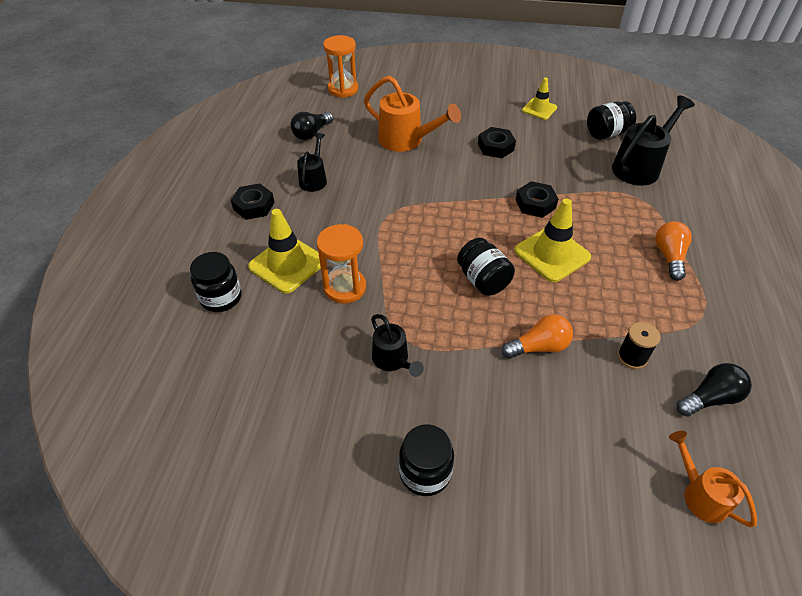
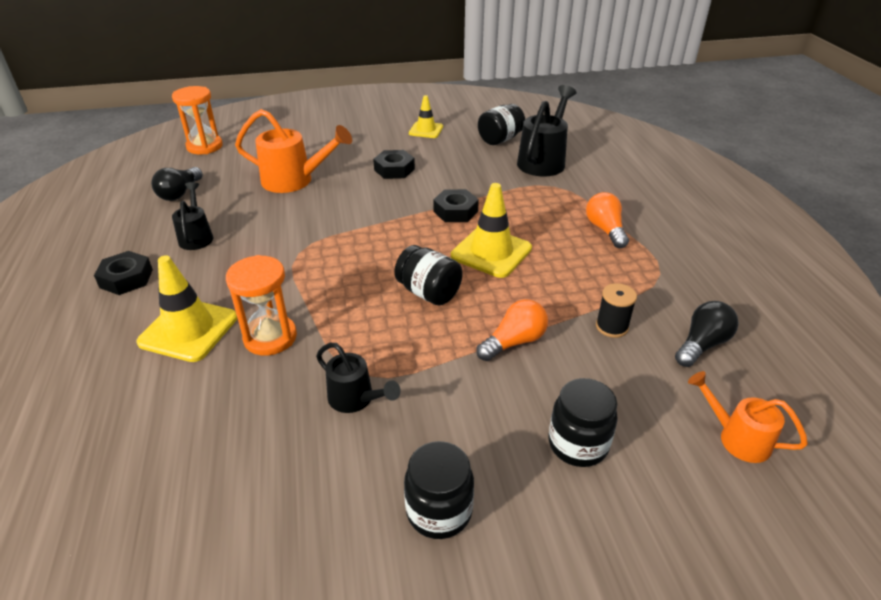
camera: 20 degrees left, 10 degrees down
(221, 298) = (108, 387): black jar -> black jar (578, 444)

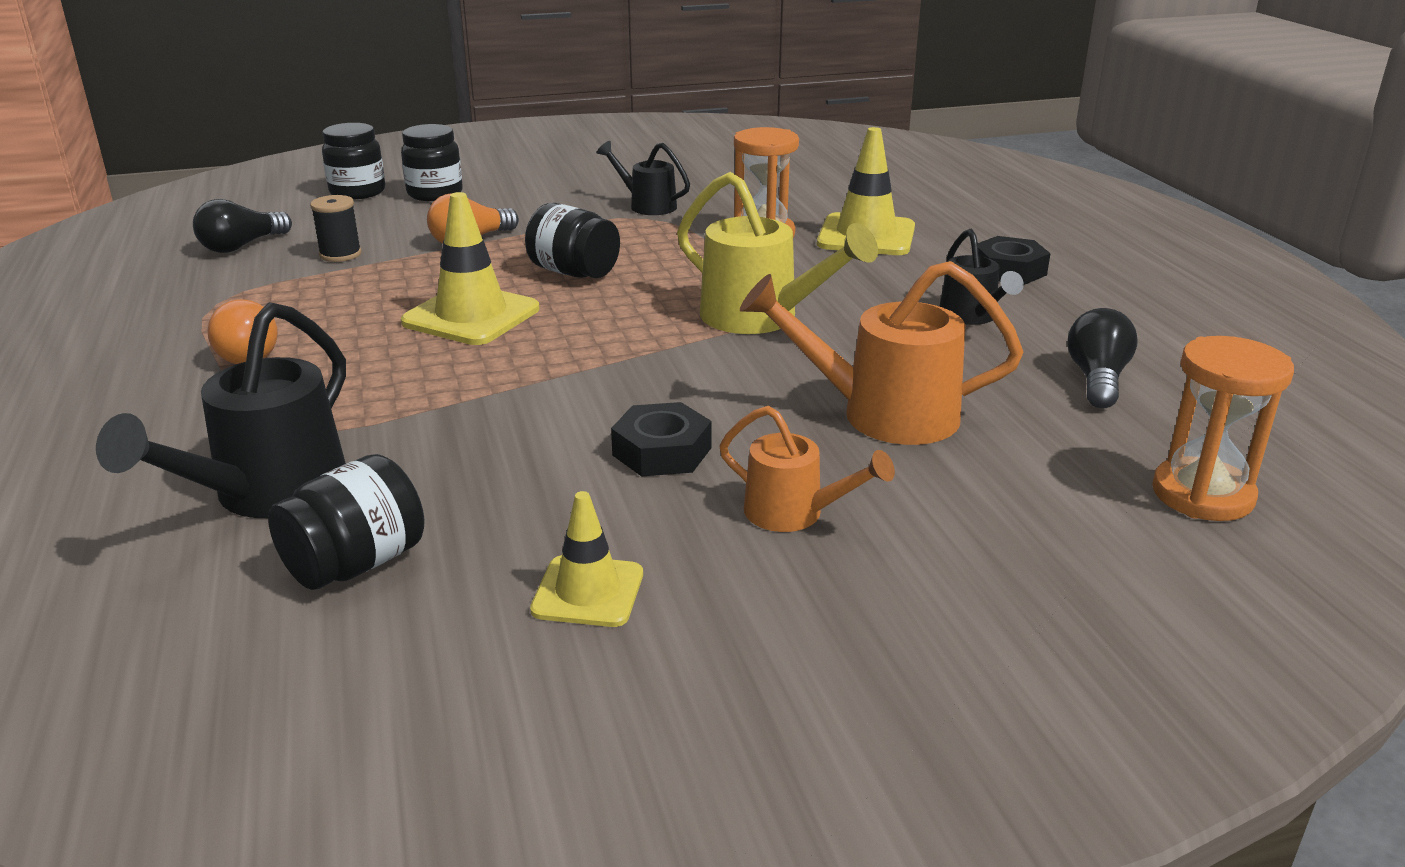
camera: 175 degrees right, 10 degrees down
(319, 241) = (760, 318): none -> yellow watering can
(439, 511) = (564, 169): black jar -> black jar (357, 192)
(455, 211) = (522, 370): black nut -> none
(737, 438) = (280, 200): orange watering can -> orange watering can (794, 514)

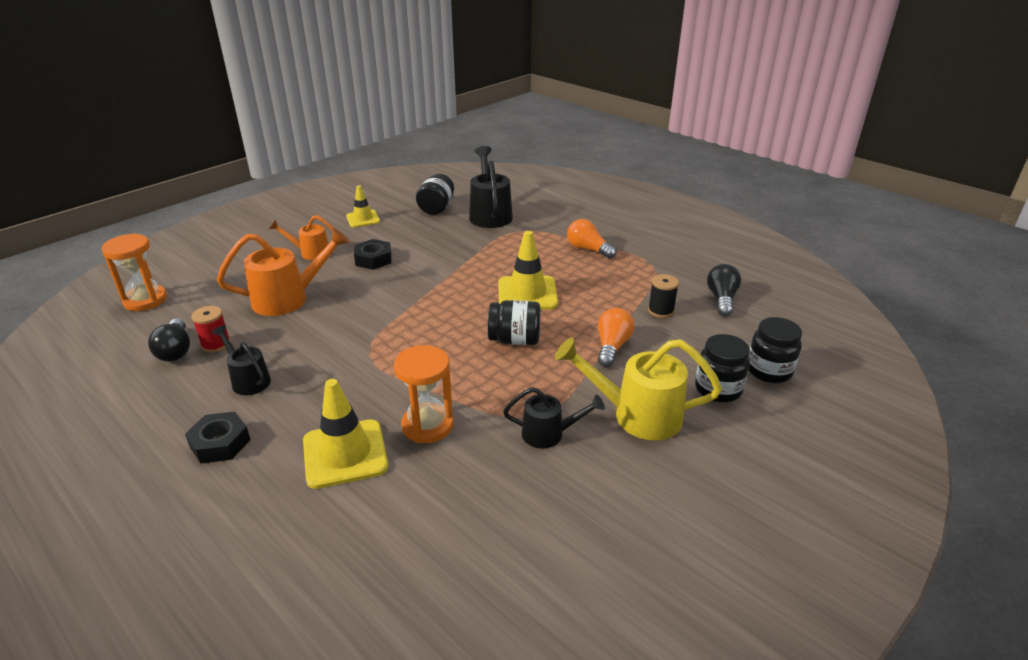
camera: 150 degrees right, 5 degrees up
(760, 318) = (377, 338): yellow watering can -> yellow watering can (637, 415)
(1026, 372) = (216, 344): none -> red spool

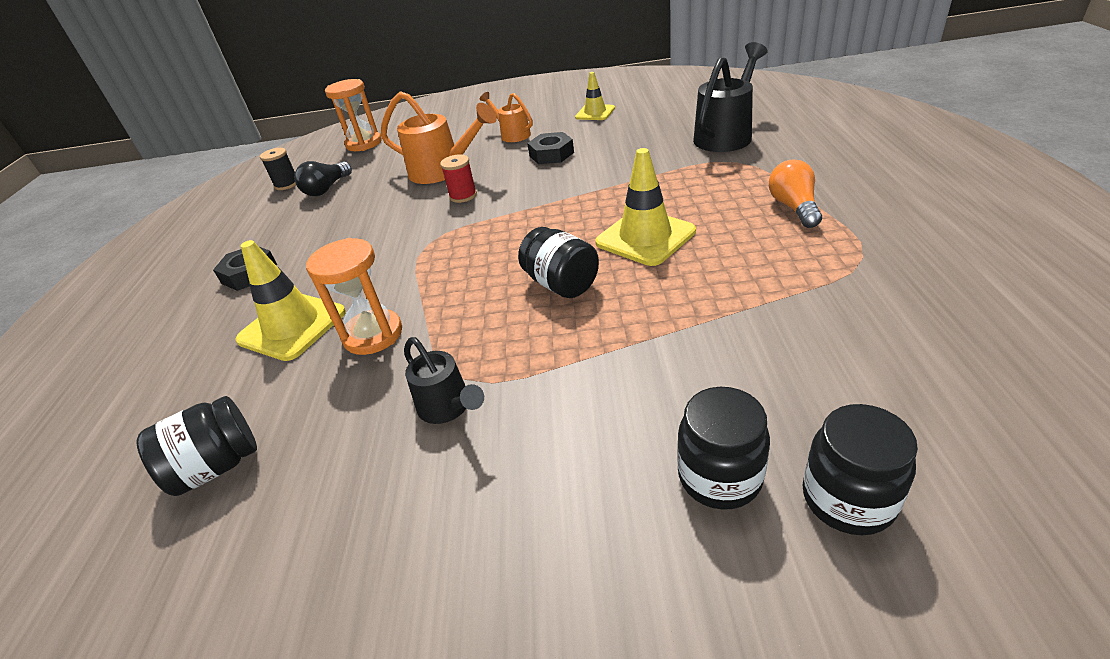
camera: 50 degrees right, 5 degrees up
(216, 344) = (352, 193): red spool -> red spool (463, 196)
(248, 380) = (329, 230): black watering can -> none
(436, 208) = (678, 116): black jar -> black jar (217, 466)
(612, 347) = (655, 342): orange light bulb -> none
(637, 415) = (564, 445): yellow watering can -> none
(661, 311) = (788, 323): black spool -> black spool (287, 184)
(721, 299) = (915, 347): black light bulb -> none

